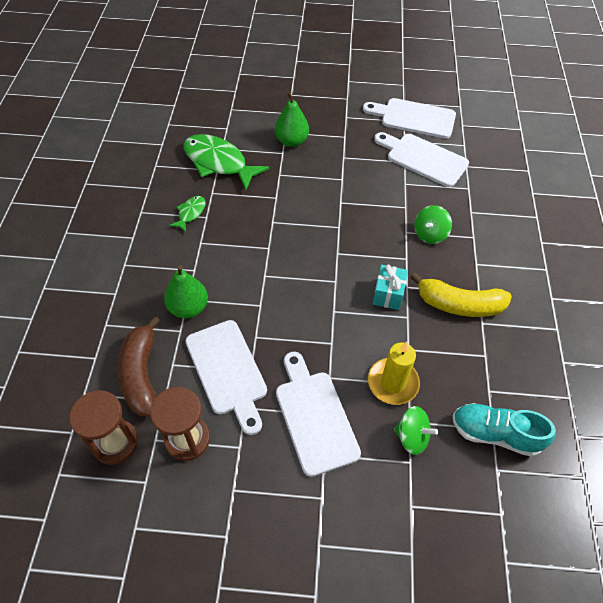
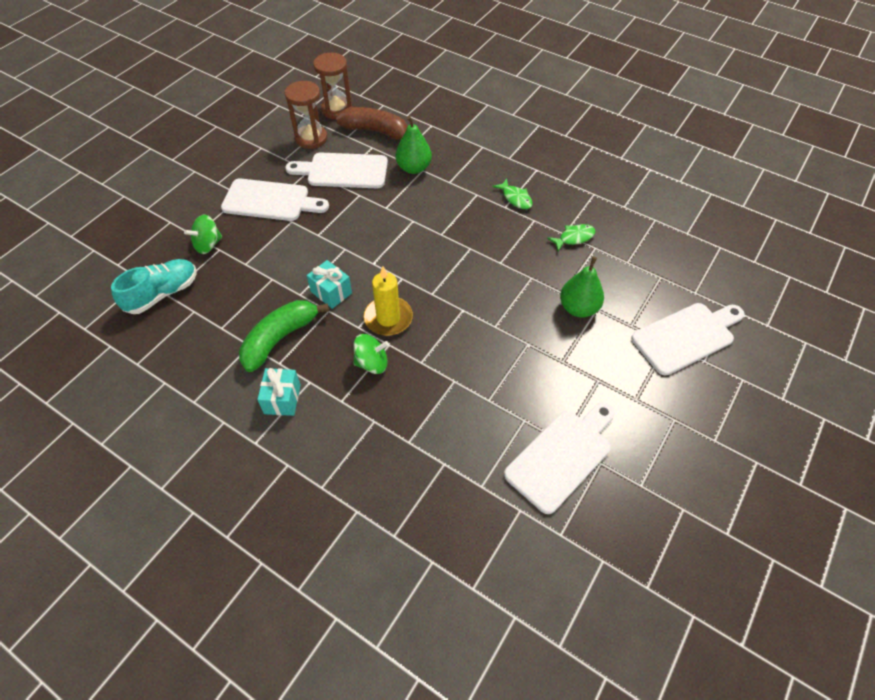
camera: 120 degrees right, 0 degrees up
(218, 163) = (574, 238): green fish -> green fish, size x0.48
(393, 383) = (254, 255): yellow candle -> yellow candle (388, 318)
(423, 158) = (482, 422): white cutting board -> white cutting board (686, 337)
(430, 234) = (372, 363): green spinning top -> green spinning top turned 105 degrees clockwise
(459, 305) = (280, 338): yellow banana -> green banana
(503, 272) = (282, 399): none -> turquoise gift

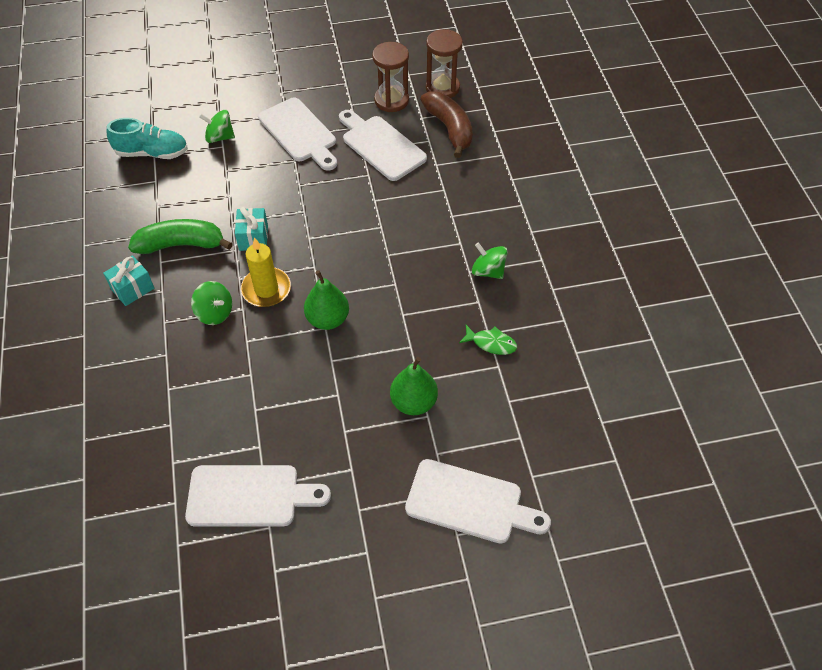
camera: 45 degrees right, 0 degrees up
(414, 168) = (439, 183): green pear -> green pear (328, 319)
(515, 198) = (488, 271): green fish -> green spinning top

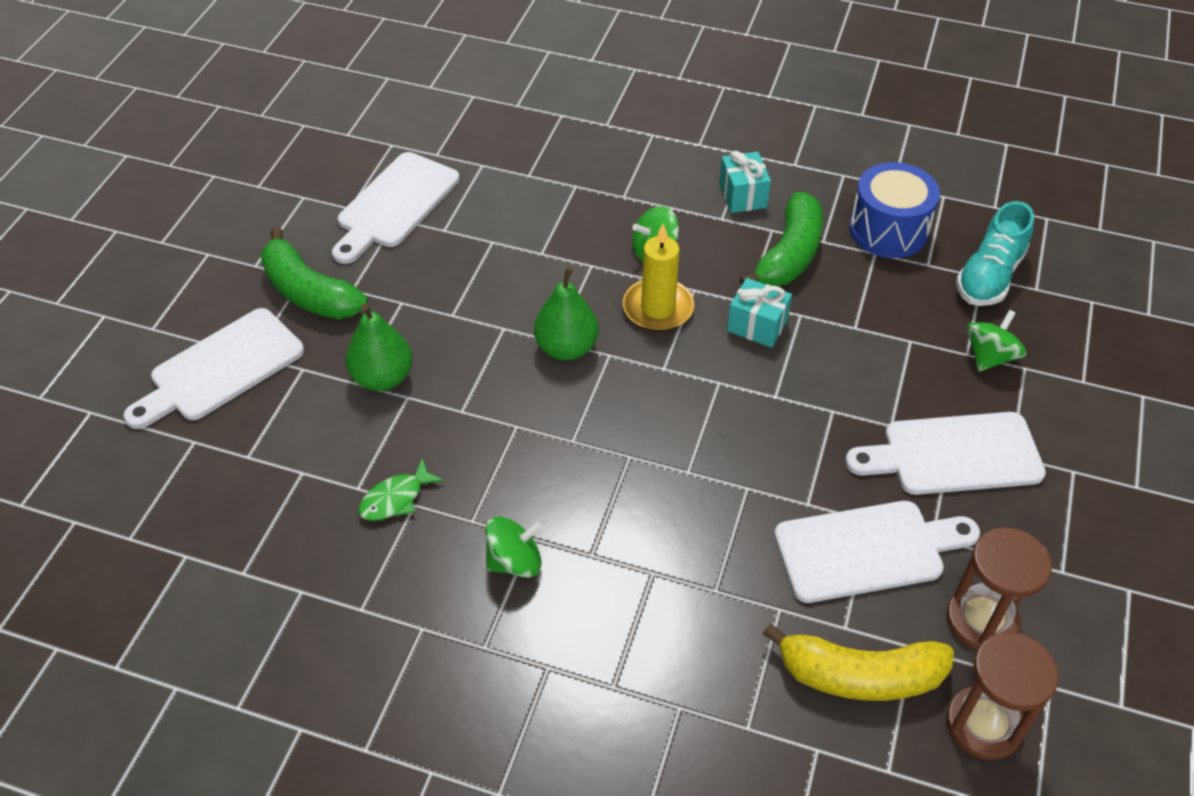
camera: 120 degrees right, 5 degrees down
(132, 206) = (888, 230): none -> blue drum
(370, 495) = (309, 292): none -> green banana
(449, 129) = (859, 675): brown banana -> yellow banana

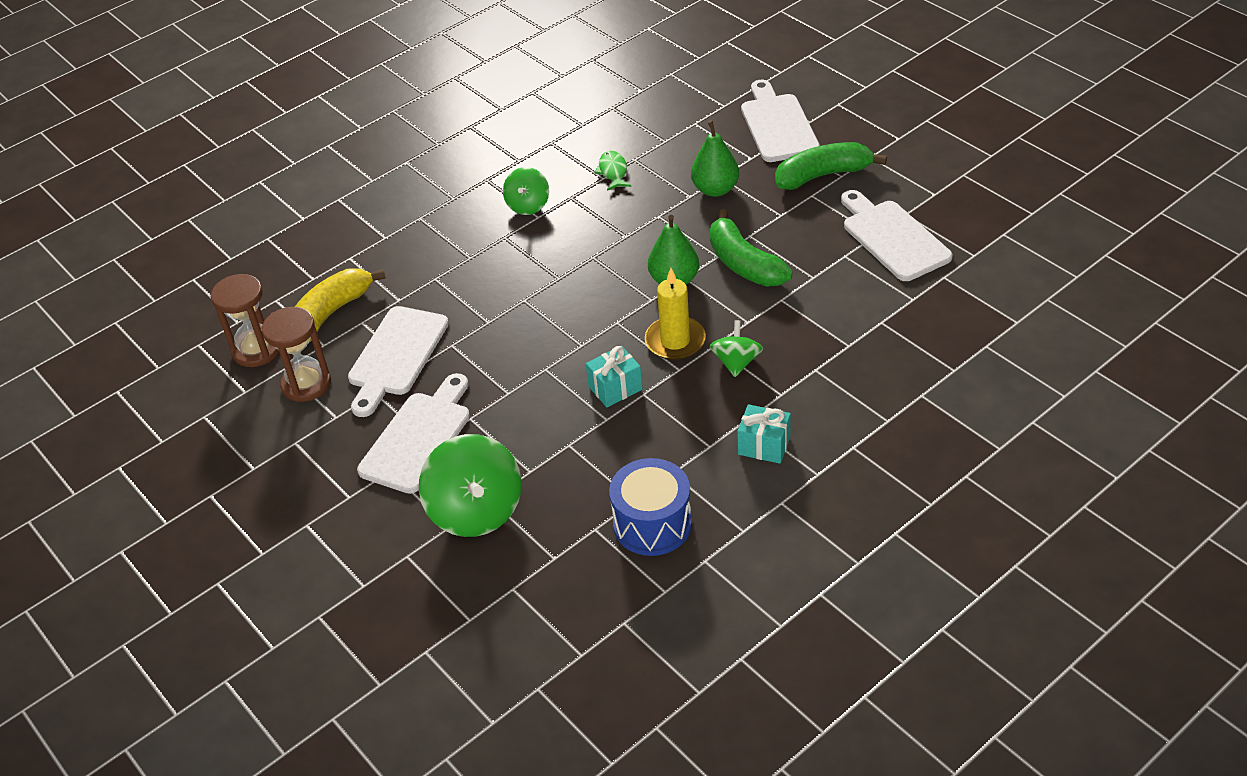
camera: 125 degrees right, 5 degrees down
(789, 255) = (672, 442): green banana -> green banana (744, 264)
(989, 276) = (550, 563): turquoise shoe -> none
(989, 357) = (476, 510): green spinning top -> green spinning top, size x1.77

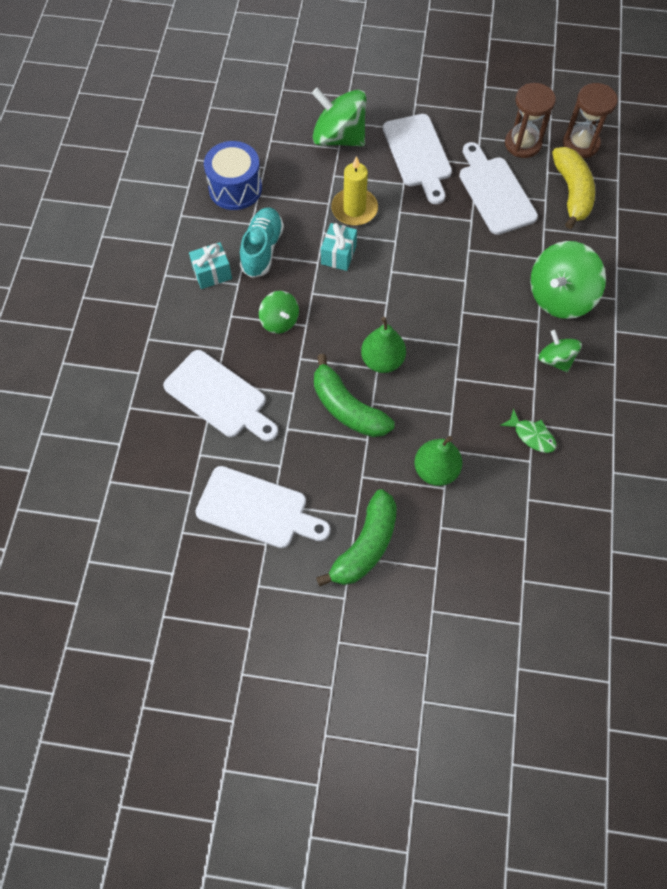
camera: 135 degrees right, 20 degrees up
(462, 243) = (560, 297): none -> green spinning top
(675, 341) = (334, 312): yellow candle -> yellow candle (354, 209)
(688, 438) = (262, 249): none -> turquoise shoe
(744, 264) = (347, 408): green banana -> green banana turned 150 degrees counterclockwise
(778, 125) = (454, 585): white cutting board -> white cutting board (219, 397)

